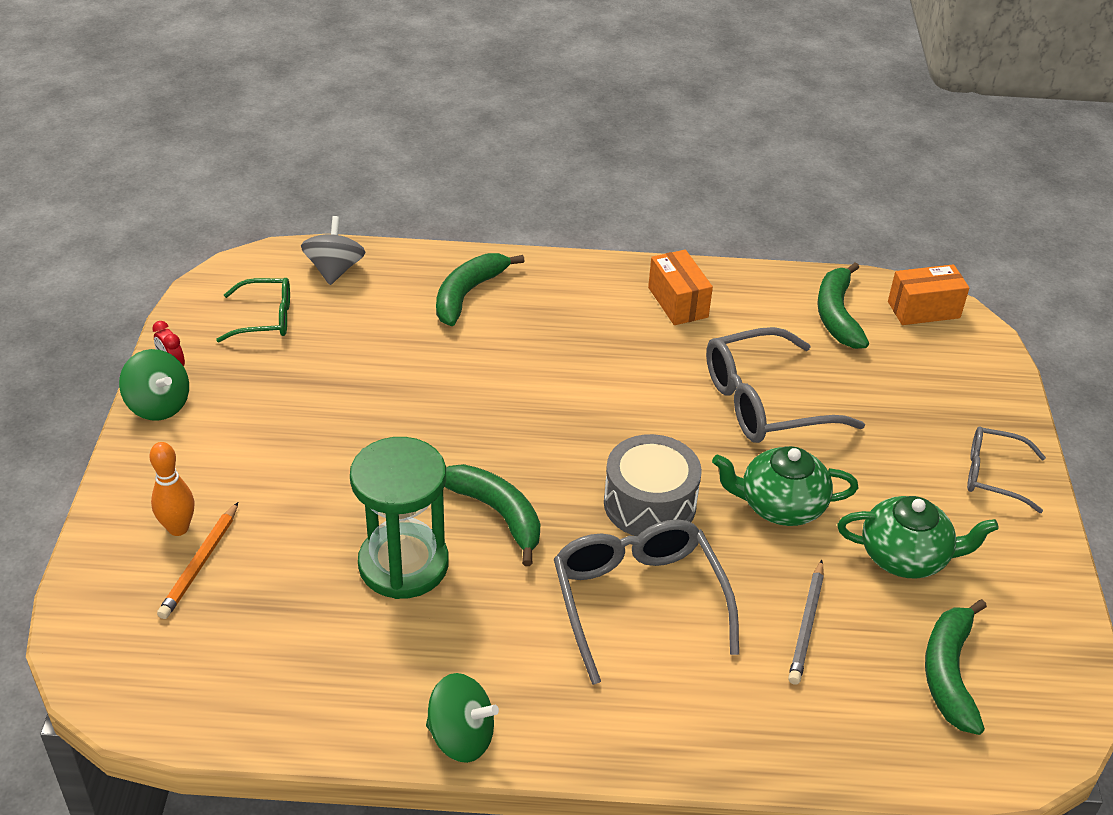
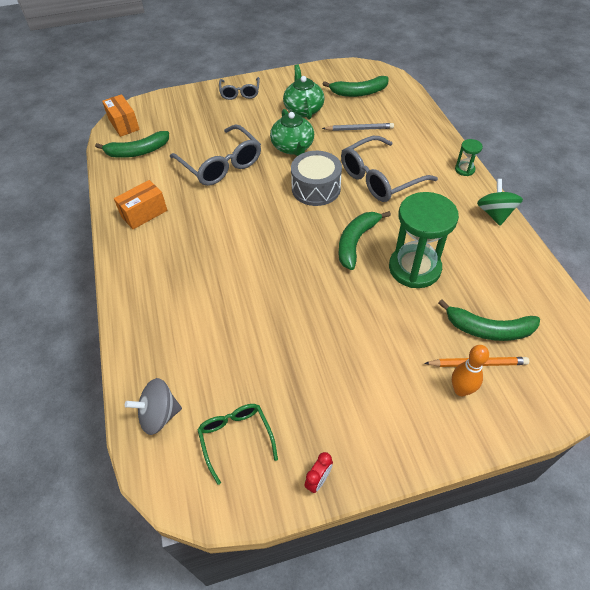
camera: 105 degrees left, 10 degrees up
(158, 405) = (363, 466): green spinning top -> none
(467, 294) = (166, 318): green banana -> green banana (488, 329)
(606, 750) = (464, 169): none -> green hourglass

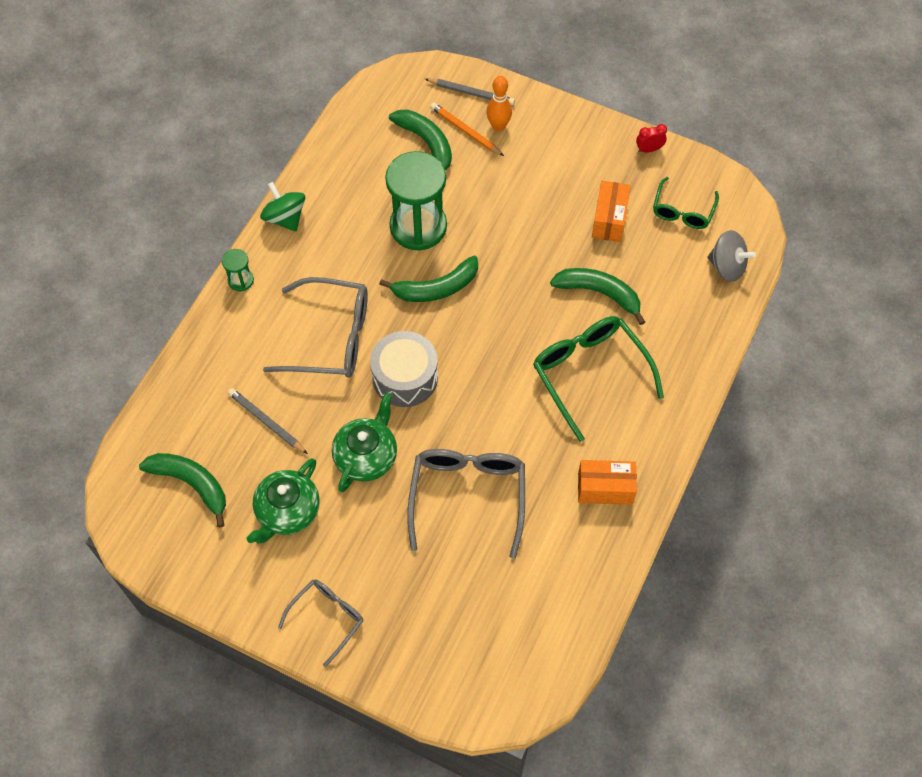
camera: 140 degrees left, 10 degrees up
(124, 124) = (525, 682): orange box -> orange box (609, 220)
(138, 152) = (544, 605): green banana -> green banana (599, 293)
(206, 263) = (590, 374): none -> green glasses
(494, 214) = (285, 218): green spinning top -> green spinning top turned 105 degrees clockwise
(518, 402) = (471, 93): none -> grey pencil

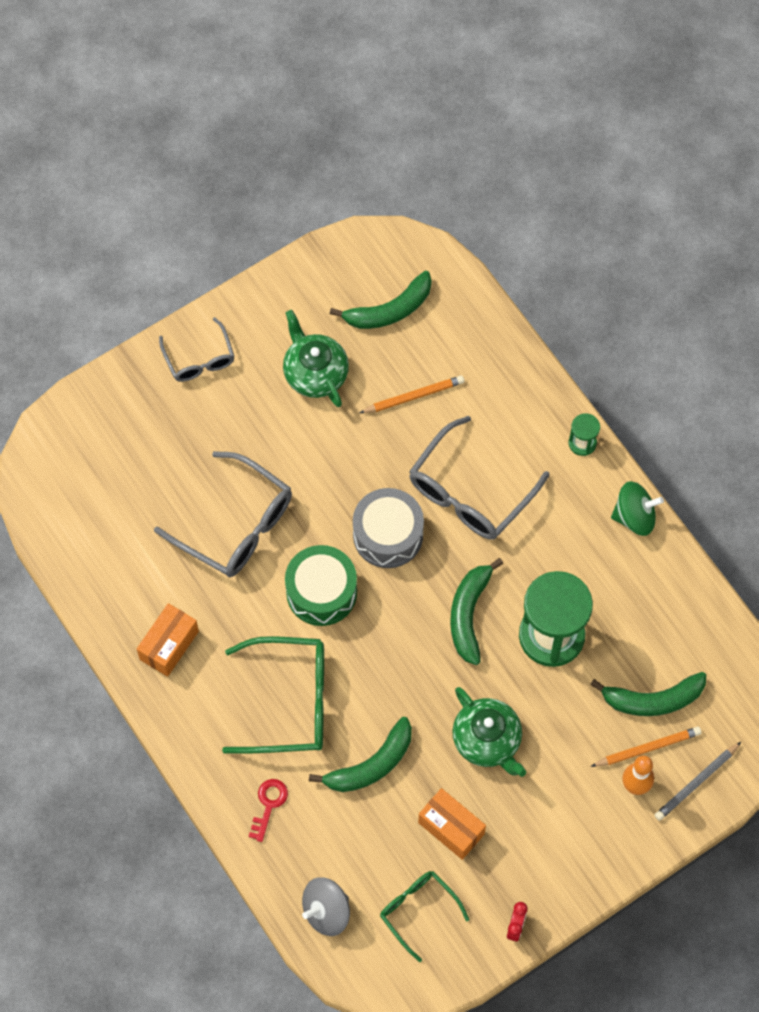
camera: 120 degrees right, 5 degrees up
(266, 421) = (414, 396): grey pencil -> orange pencil
(366, 456) = (328, 462): green teapot -> green teapot (487, 740)
(485, 400) = (321, 592): none -> green drum
(679, 345) = (268, 805): none -> red key

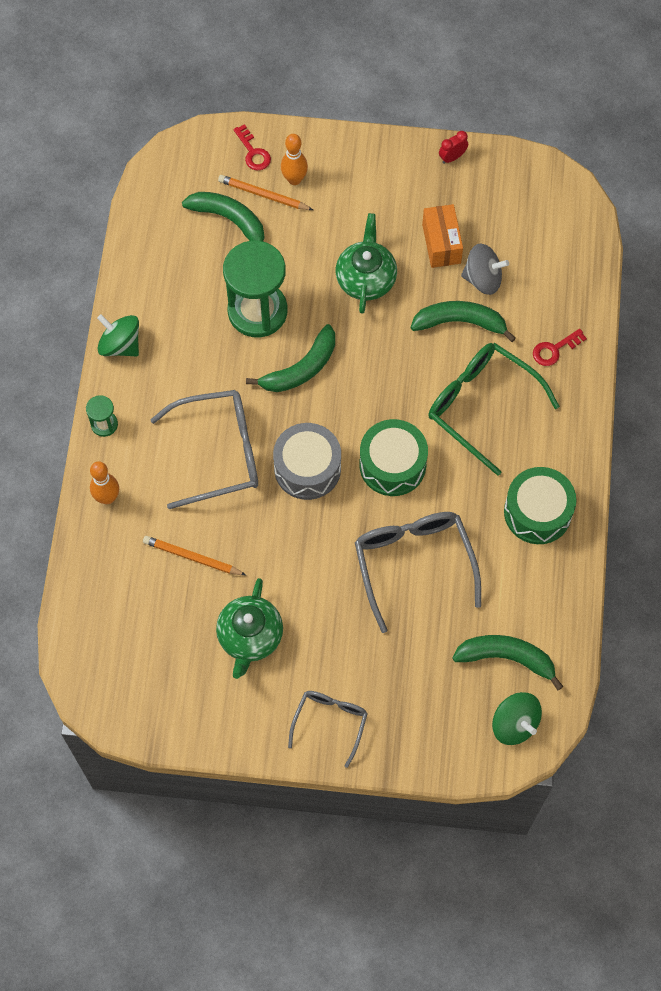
camera: 140 degrees left, 0 degrees up
(57, 464) = (514, 724): none -> green spinning top
(169, 645) = (537, 512): orange box -> green drum
(326, 911) = (571, 255): grey spinning top -> grey spinning top (483, 279)
(390, 310) = (146, 642): green banana -> green banana (506, 658)
(418, 911) = (508, 212): green glasses -> none
(523, 389) = (107, 497): none -> orange bowling pin
(696, 782) = (253, 152): grey pencil -> red key

